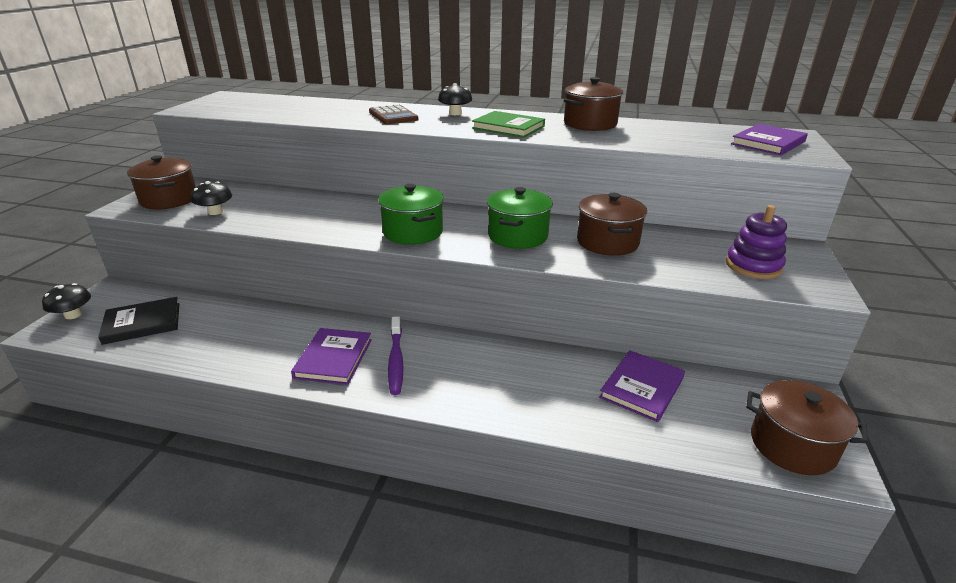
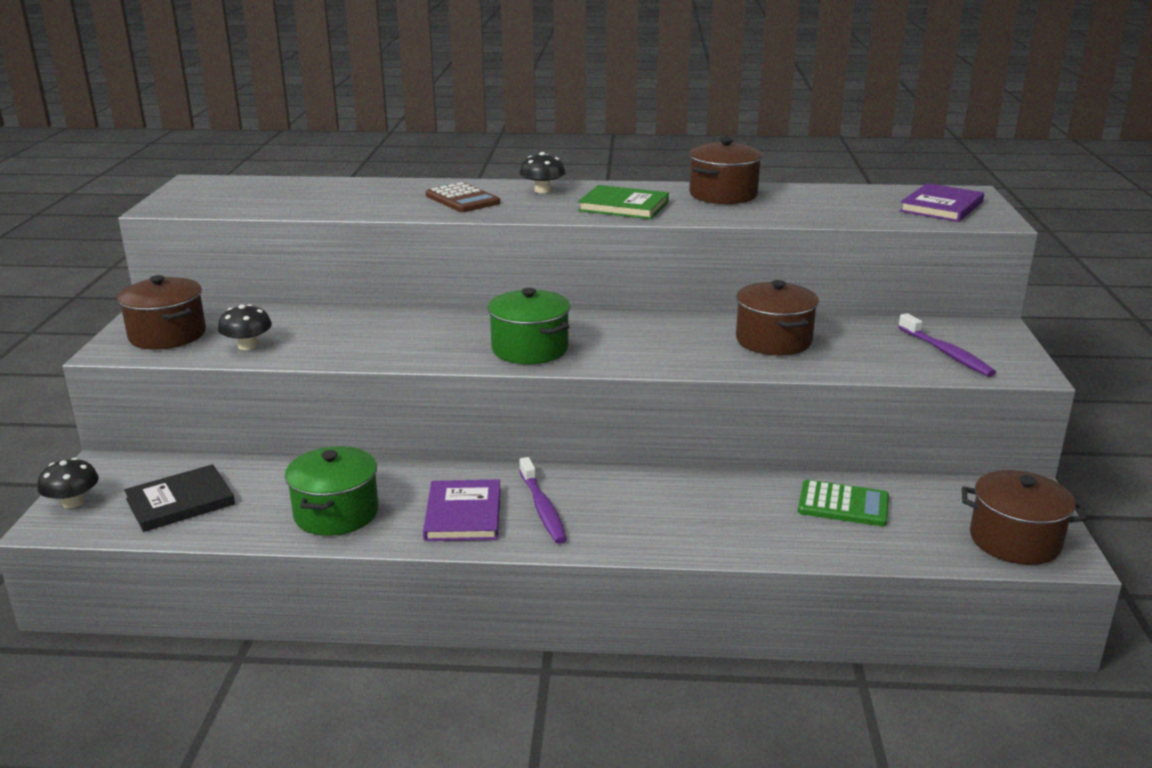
camera: 10 degrees left, 5 degrees down
(517, 236) = (663, 342): green pot -> green pot (336, 513)
(642, 388) = (843, 505): purple book -> green calculator
(753, 266) = (946, 353): purple stacking toy -> purple toothbrush

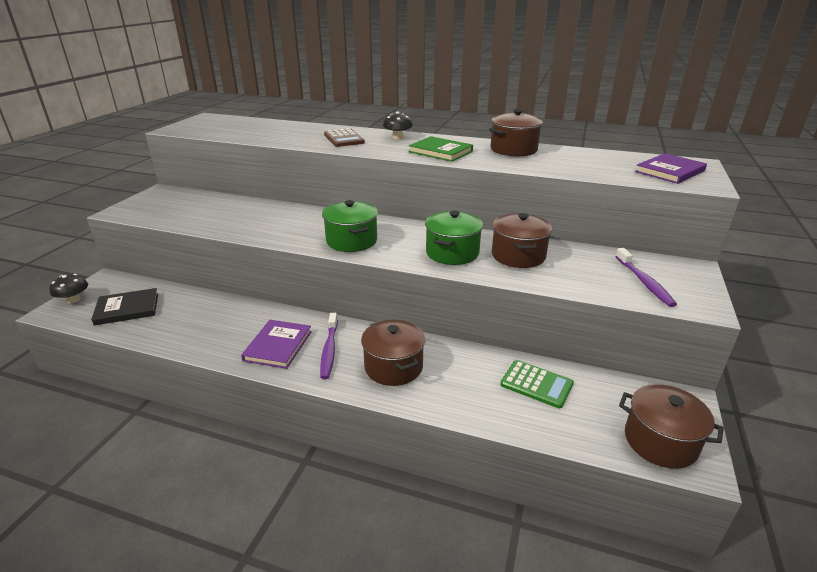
camera: 15 degrees right, 5 degrees up
(167, 335) = (155, 206): brown pot -> brown pot (393, 367)
(247, 346) = (191, 218): black mushroom -> none
(336, 513) = (205, 332): green pot -> green pot (452, 253)

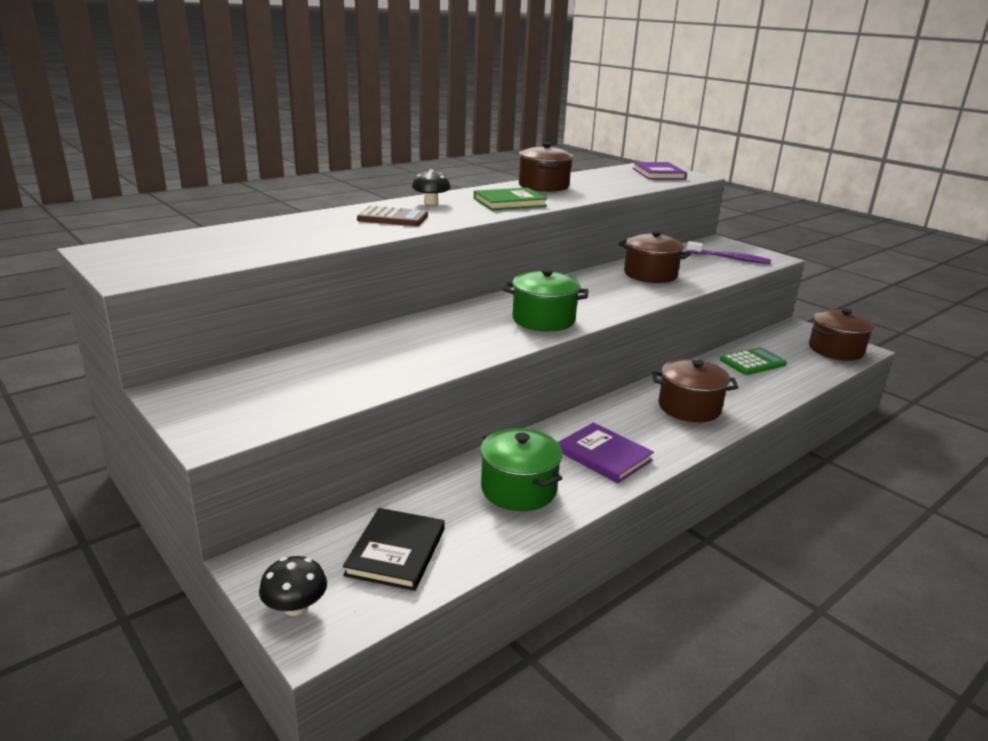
camera: 60 degrees left, 5 degrees down
(329, 350) = (635, 430): purple toothbrush -> none
(452, 253) = (619, 292): green pot -> green pot (518, 489)

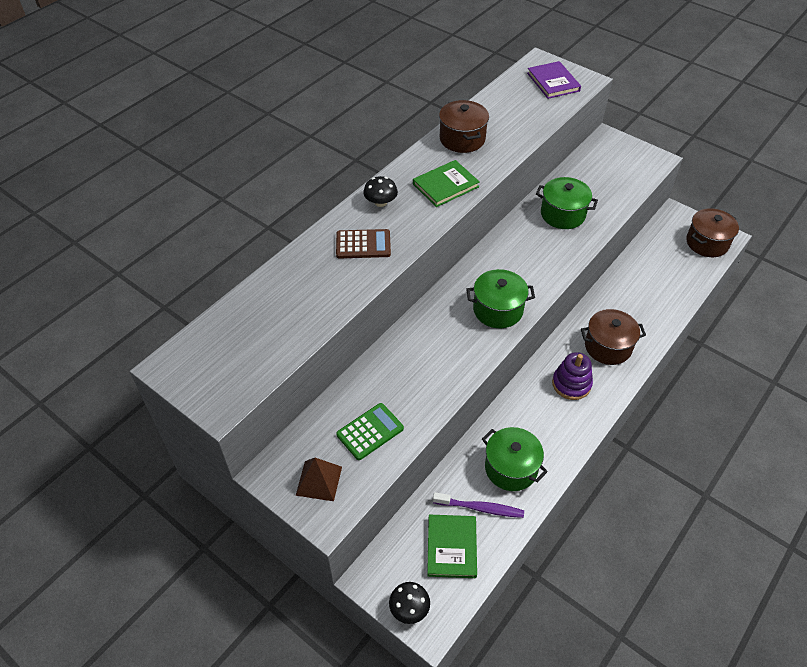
camera: 10 degrees left, 25 degrees up
(230, 406) = (319, 481): none -> brown pyramid
(396, 552) = (452, 547): black book -> green book
(604, 456) = (559, 418): purple book -> none
(630, 430) = (571, 384): none -> purple stacking toy
(650, 274) = (562, 214): brown pot -> green pot
(729, 258) = (621, 169): purple toothbrush -> purple toothbrush (480, 508)
(752, 362) = (646, 275): green calculator -> green calculator (370, 431)

